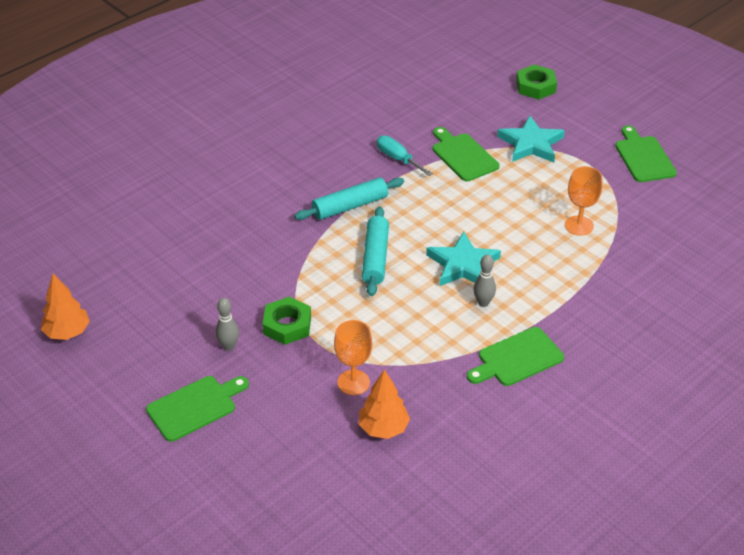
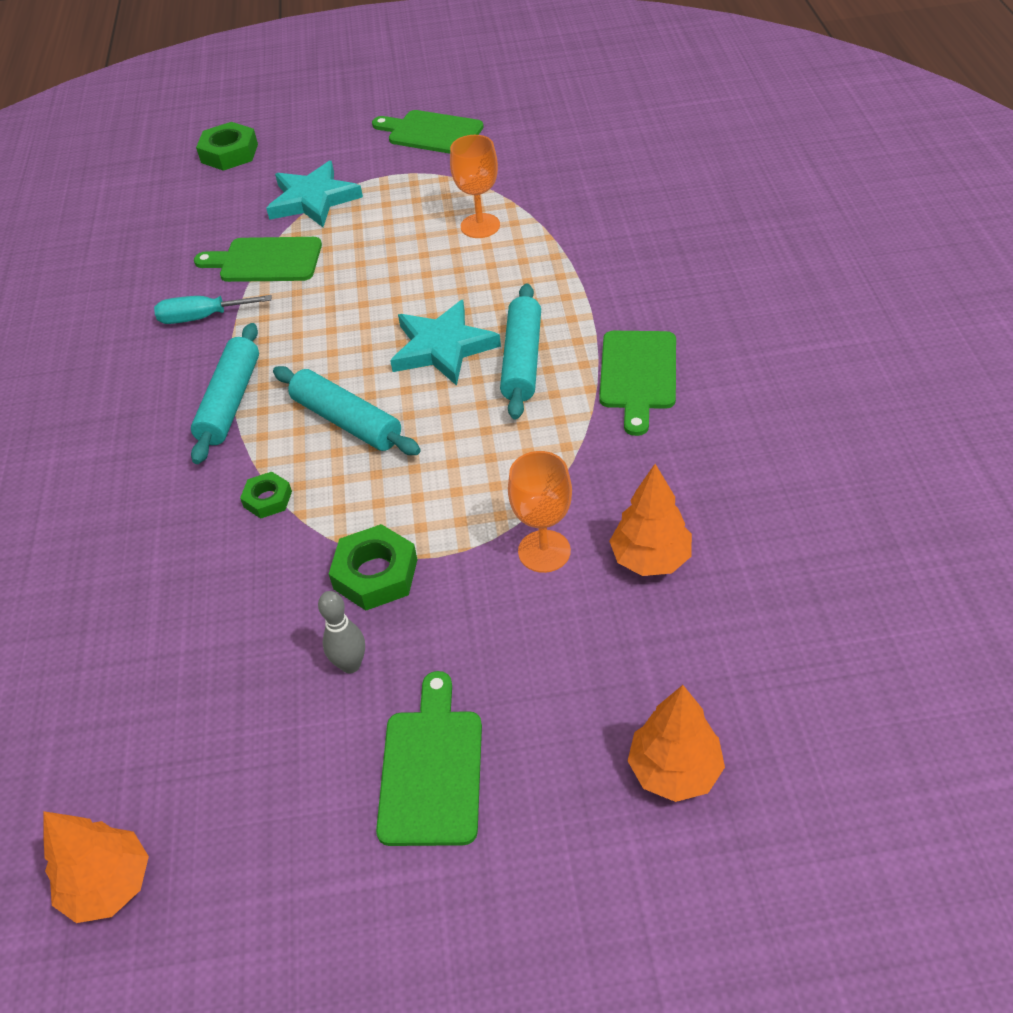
camera: 50 degrees left, 5 degrees up
(259, 498) = (674, 770): none -> orange tree
(300, 259) = (268, 499): none -> green nut
(483, 303) = (522, 360): grey bowling pin -> turquoise rolling pin

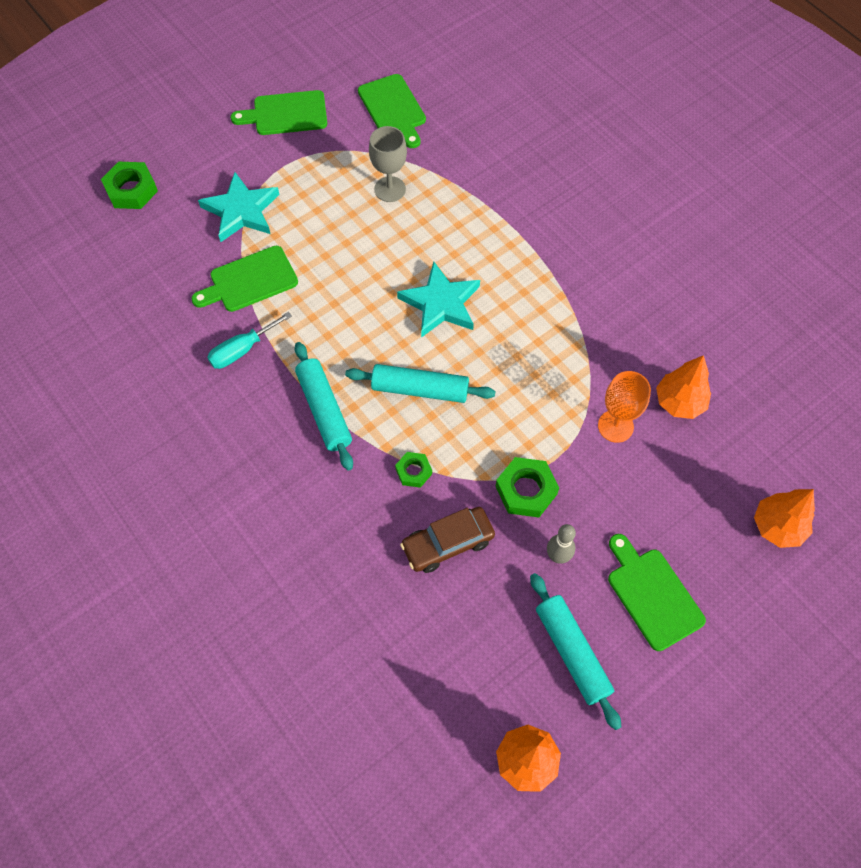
camera: 35 degrees left, 15 degrees up
(238, 590) = (447, 543): none -> brown car
(480, 226) = (390, 189): orange goblet -> grey goblet
(522, 360) = (502, 292): turquoise rolling pin -> turquoise rolling pin (572, 652)
(638, 374) = (584, 272): green cutting board -> green cutting board (393, 108)

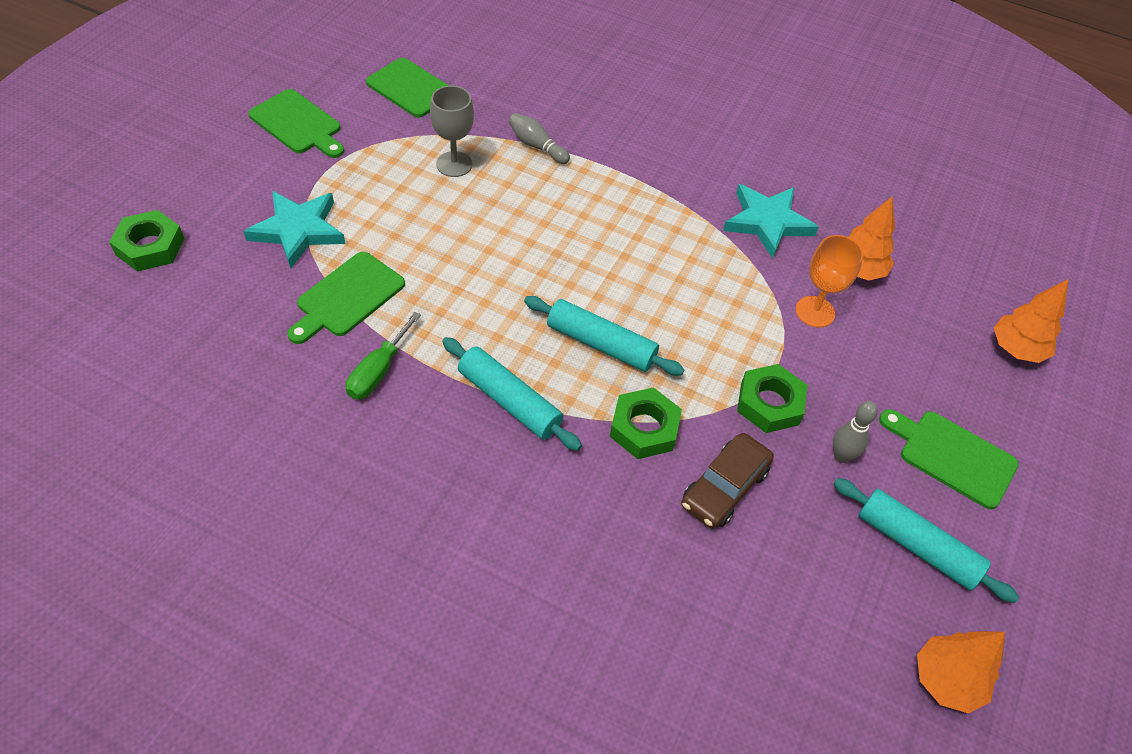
camera: 30 degrees left, 10 degrees down
(242, 350) = (378, 371): turquoise screwdriver -> green screwdriver
(286, 114) = (298, 124): green cutting board -> green cutting board turned 105 degrees counterclockwise
(413, 471) = (644, 428): green nut -> green nut, size x1.66
(420, 389) = (601, 344): turquoise rolling pin -> turquoise rolling pin turned 45 degrees clockwise
(441, 303) = (572, 254): turquoise star -> turquoise star (767, 222)
(467, 193) = (537, 146): none -> grey bowling pin

